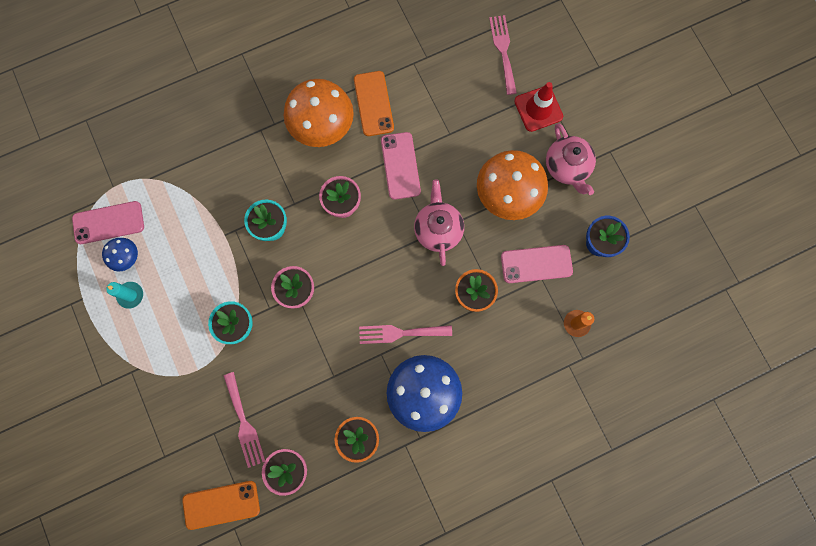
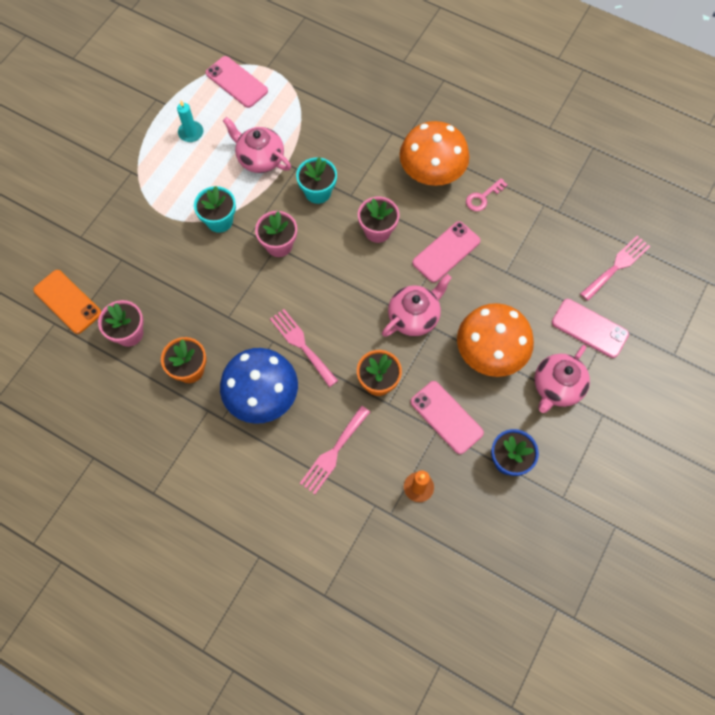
camera: 55 degrees right, 10 degrees down
(126, 257) = (218, 111): blue mushroom -> none
(202, 253) = (260, 158): none -> pink teapot
(244, 423) = (144, 276): pink fork -> pink fork (333, 452)
(373, 103) = (482, 197): orange phone -> pink key
(538, 109) = (589, 328): red traffic cone -> pink phone

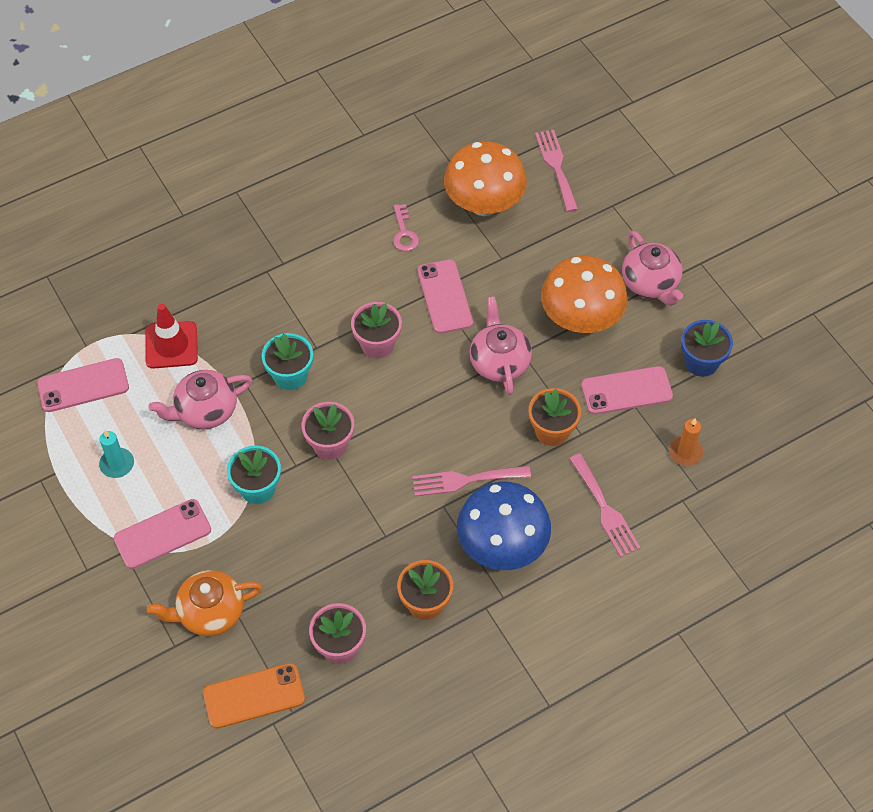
camera: 60 degrees left, 10 degrees down
(113, 243) = (209, 613): none -> orange teapot
(297, 112) = (171, 345): none -> red traffic cone
(431, 173) = (343, 262): orange mushroom -> orange mushroom (484, 204)
(589, 328) = (607, 224): pink phone -> pink phone (162, 534)

